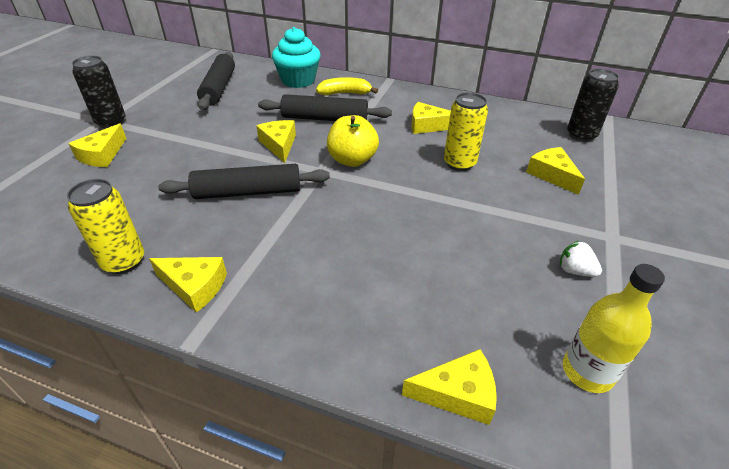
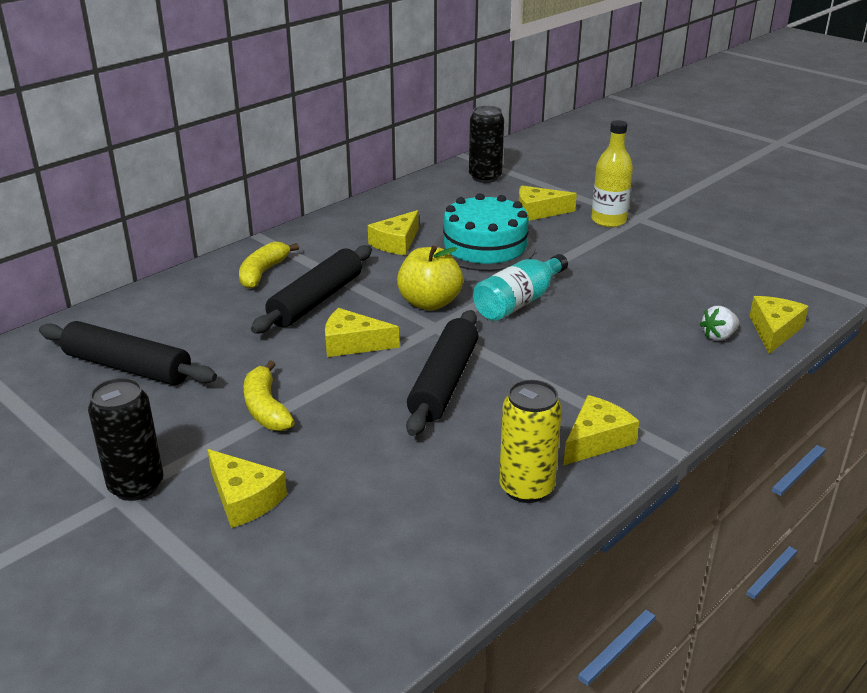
camera: 65 degrees left, 10 degrees down
(193, 136) = (266, 408): none -> yellow banana
(298, 80) = (183, 298): turquoise cupcake -> none
(384, 199) = (519, 302): none -> turquoise bottle
(459, 163) = (485, 247): yellow can -> turquoise cake
(575, 271) = (669, 246): white strawberry -> white strawberry (718, 336)
(587, 372) = (769, 277): yellow bottle -> yellow bottle (608, 221)

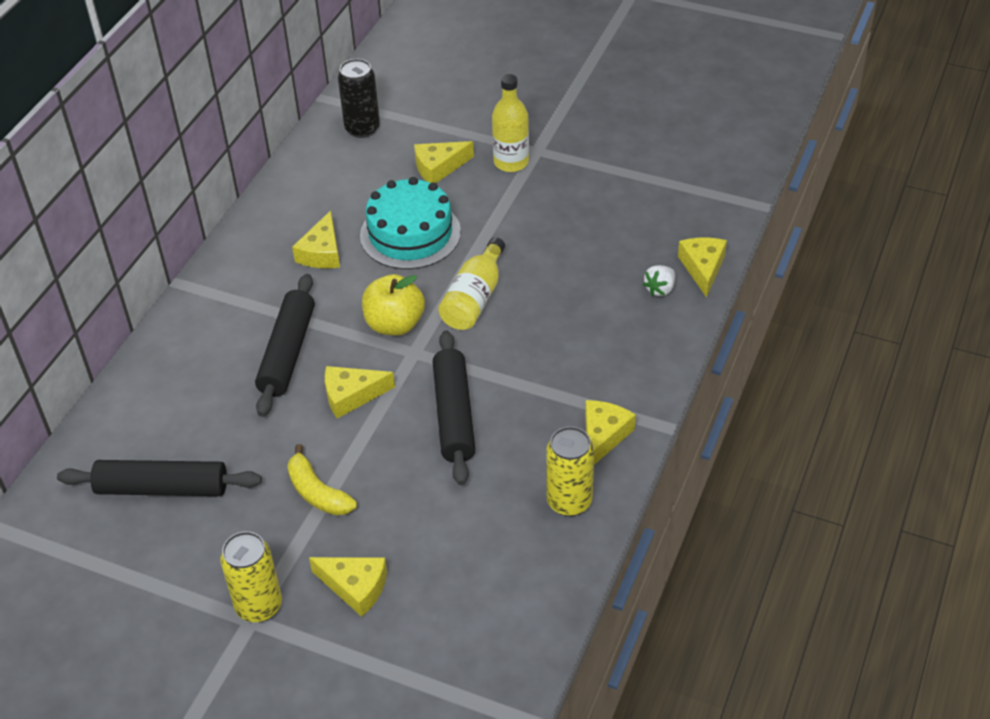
camera: 20 degrees left, 15 degrees up
(136, 486) = (259, 606): black can -> yellow can
(263, 272) = (214, 332): yellow banana -> none
(519, 302) = (474, 298): turquoise bottle -> yellow bottle

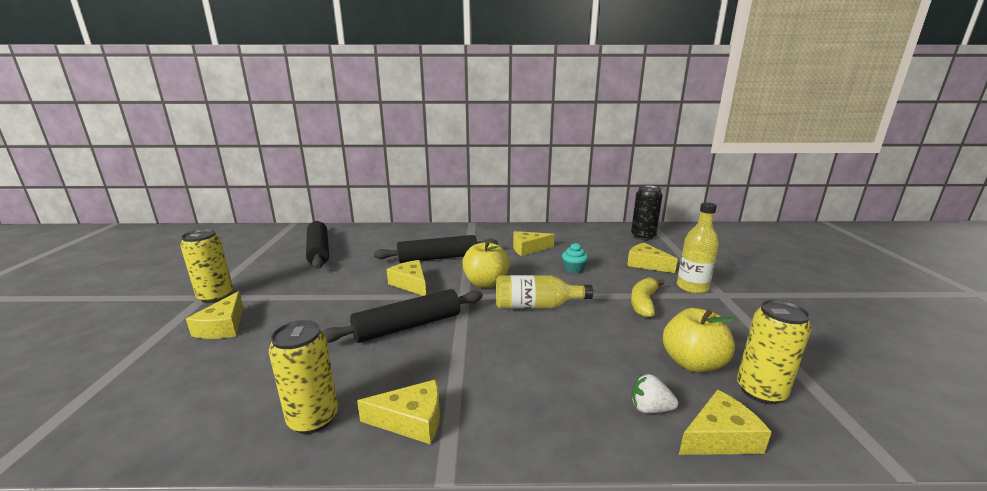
camera: 65 degrees right, 25 degrees down
(317, 492) = (318, 292): yellow banana -> yellow banana (644, 303)
(410, 234) = (574, 269): turquoise cake -> turquoise cupcake
(624, 235) = (692, 363): none -> yellow apple
(673, 218) = (760, 391): none -> yellow can

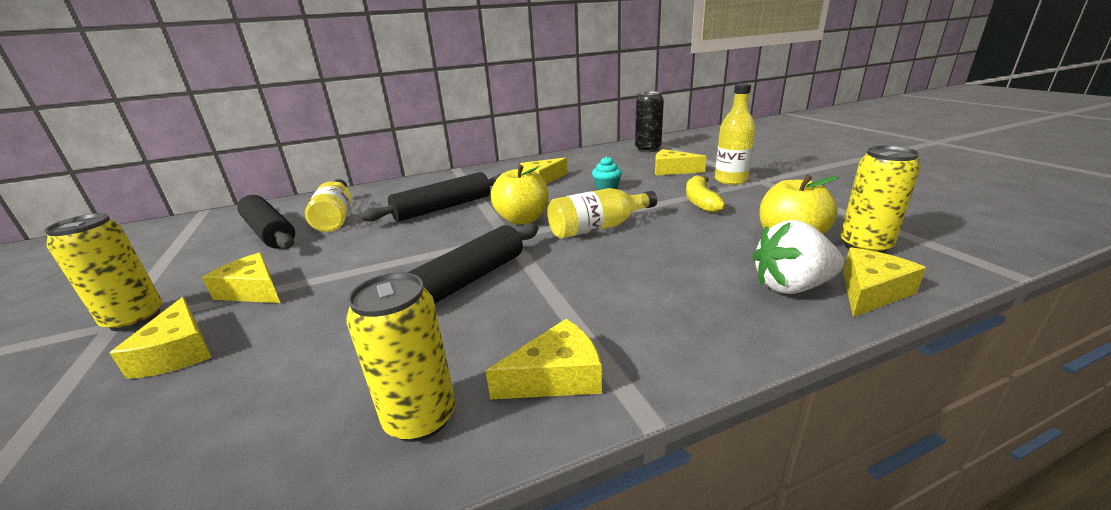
camera: 20 degrees left, 5 degrees up
(364, 248) = (336, 217): none -> yellow bottle
(410, 284) = (431, 239): yellow cheese -> yellow cheese (253, 290)
(650, 408) = (791, 287): white strawberry -> white strawberry, size x1.72

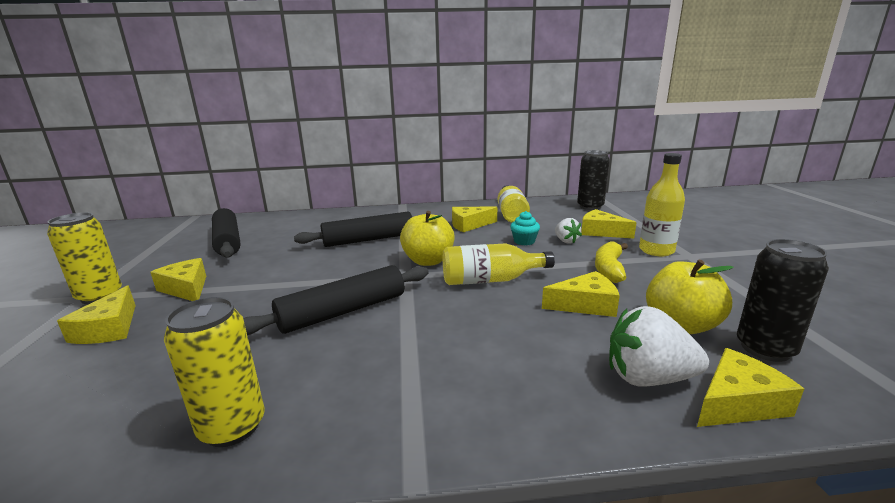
camera: 15 degrees right, 5 degrees down
(336, 217) = (282, 235): yellow bottle -> yellow bottle (511, 213)
(556, 376) = (361, 418): yellow cheese -> yellow cheese (585, 305)
(645, 182) = (566, 241): none -> white strawberry
(865, 246) = (765, 349): yellow can -> black can

